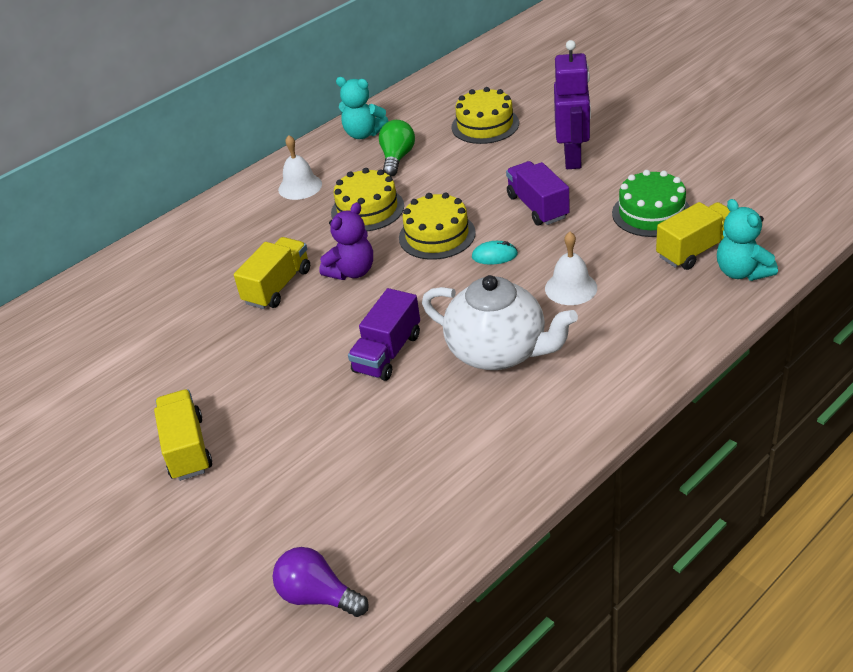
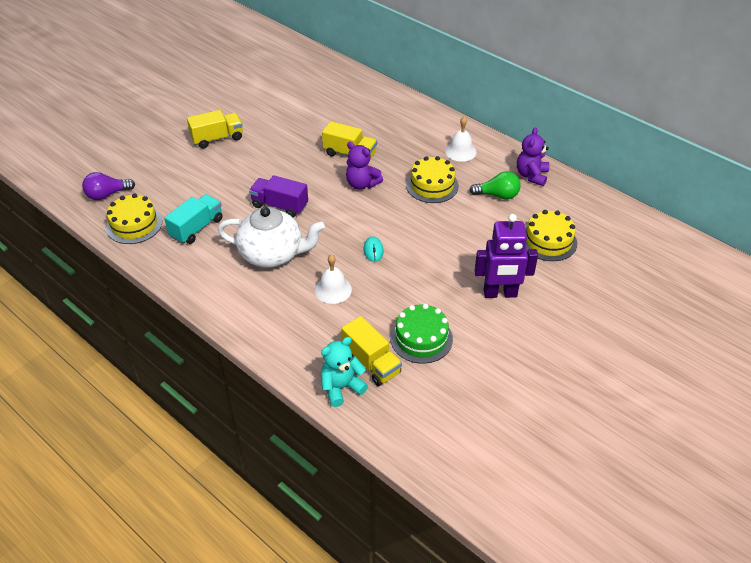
camera: 80 degrees right, 5 degrees up
(318, 596) = (107, 195): purple light bulb -> purple light bulb turned 135 degrees counterclockwise
(363, 134) = (531, 175): turquoise teddy bear -> purple teddy bear
(430, 447) = (197, 228): none -> turquoise truck
(437, 235) = (399, 221): yellow cake -> yellow cake (134, 224)
(498, 352) = (273, 254): white teapot -> white teapot turned 105 degrees counterclockwise
(537, 207) = (432, 272): purple truck -> none

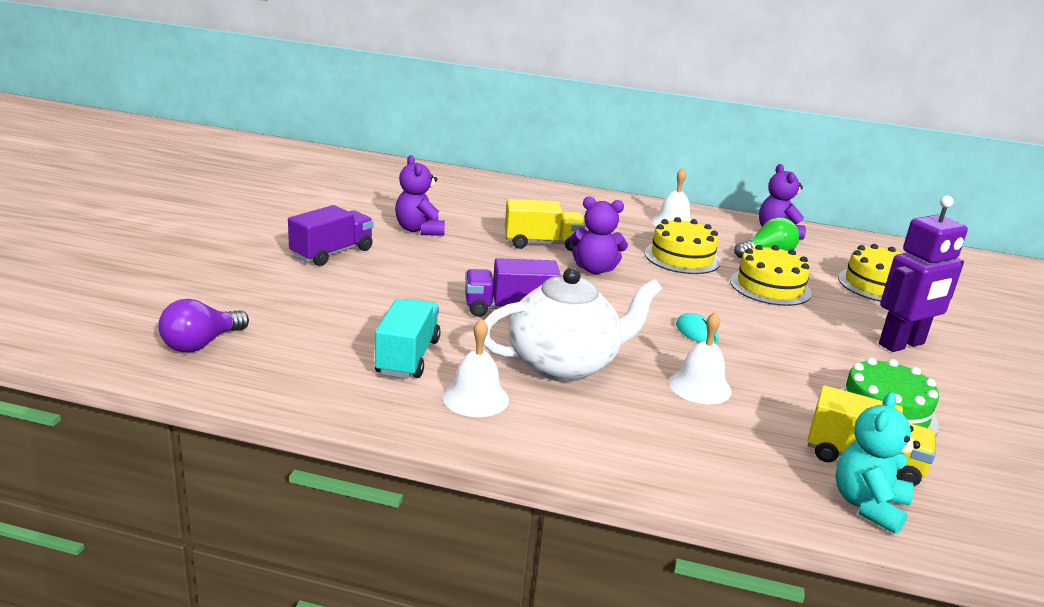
camera: 30 degrees left, 20 degrees down
(134, 224) = (291, 373): yellow cake -> yellow cake (770, 287)
(208, 264) = (475, 398): none -> white bell
(217, 138) = (332, 253): yellow truck -> purple truck
(283, 127) = (419, 230): none -> purple teddy bear

